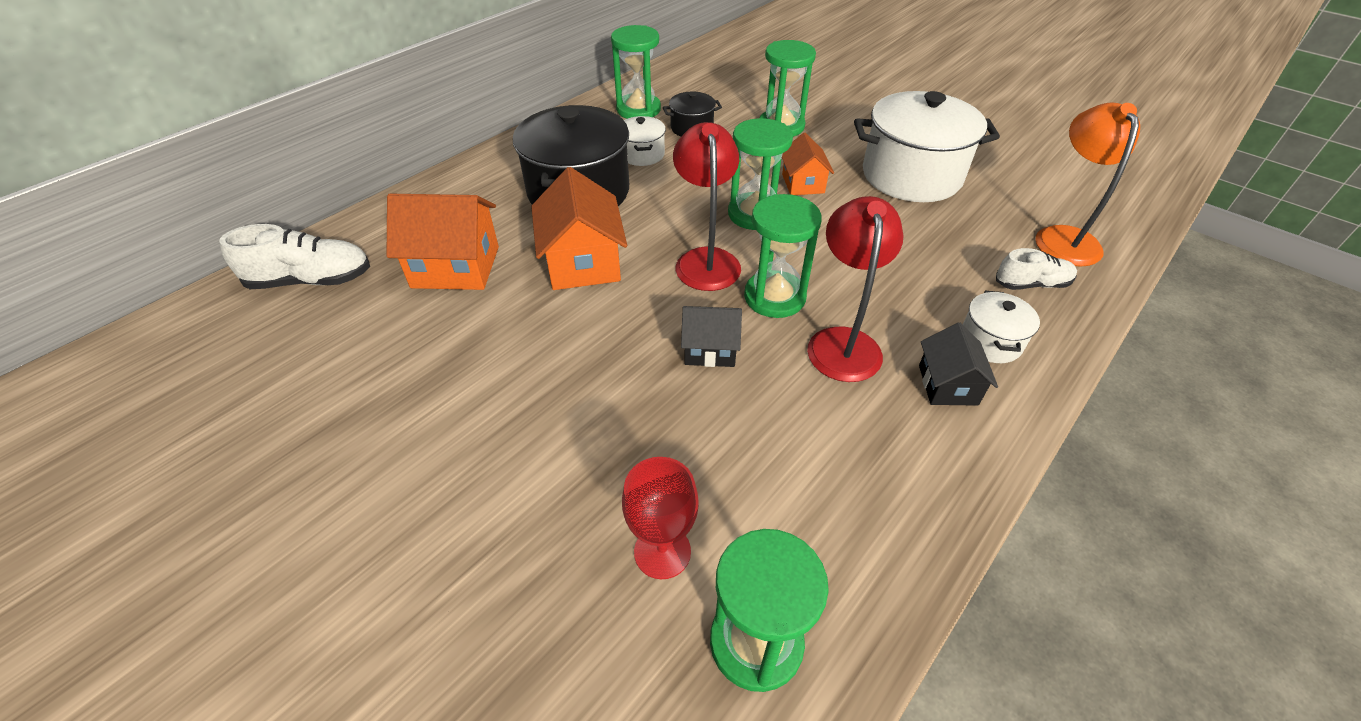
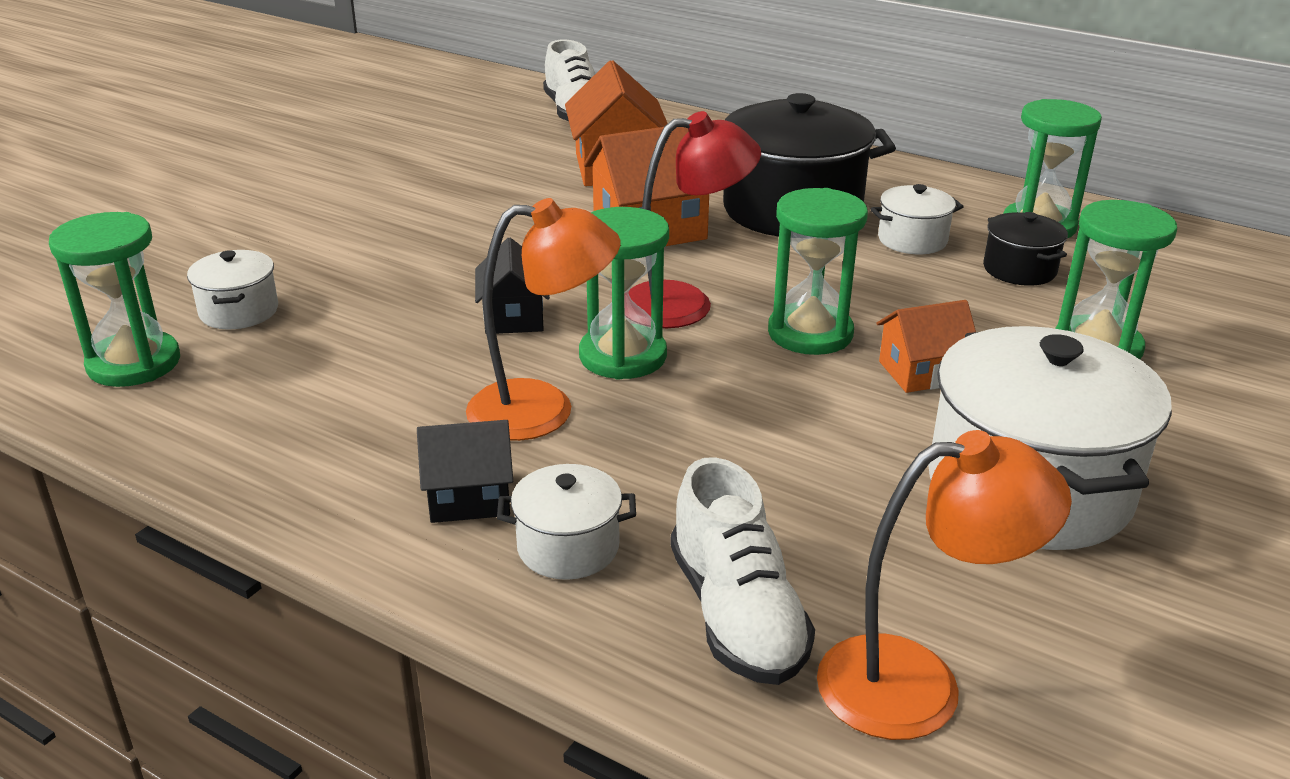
camera: 80 degrees right, 15 degrees down
(662, 551) = (239, 311): red goblet -> white pot
(843, 342) = (543, 410): red lamp -> orange lamp
(1031, 284) = (736, 614): white shoe -> white shoe, size x1.55

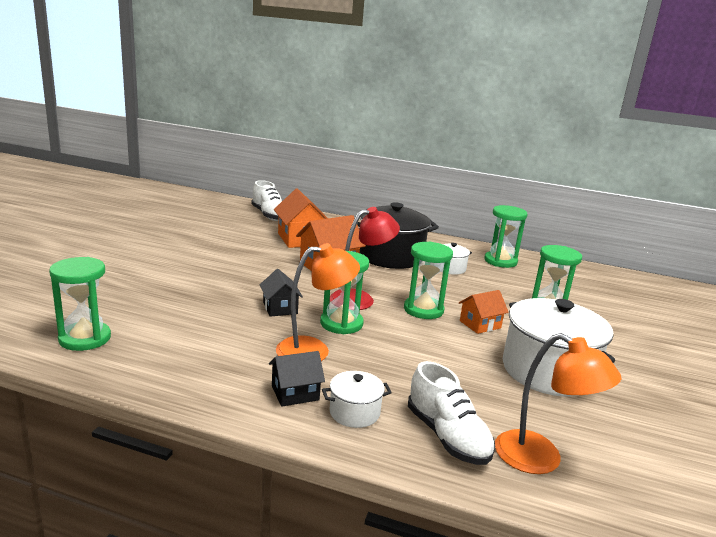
camera: 15 degrees left, 10 degrees down
(239, 311) = (134, 310): white pot -> none
(918, 683) = (541, 459): orange lamp -> orange lamp turned 60 degrees clockwise
(1019, 270) = (501, 280): black pot -> none

